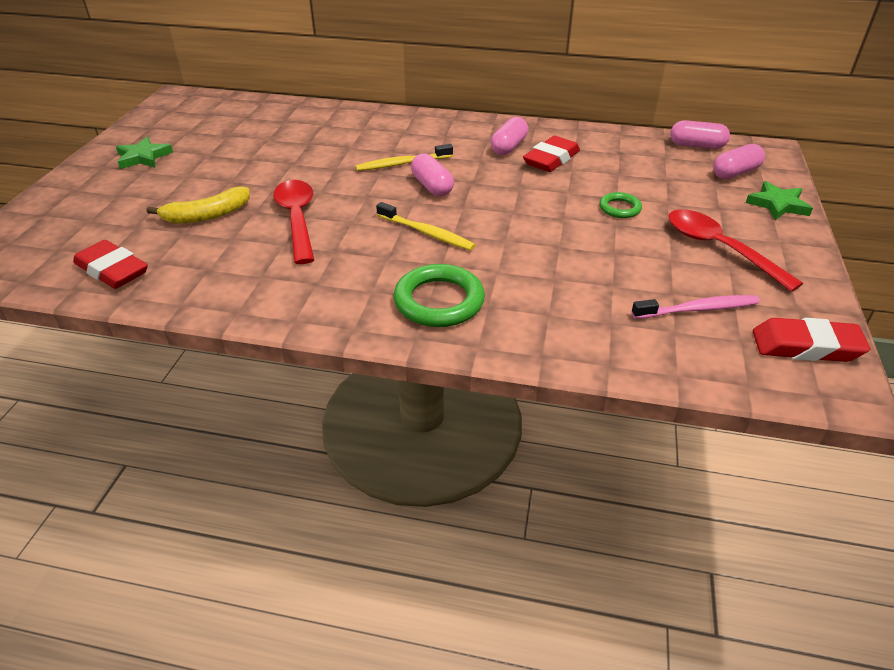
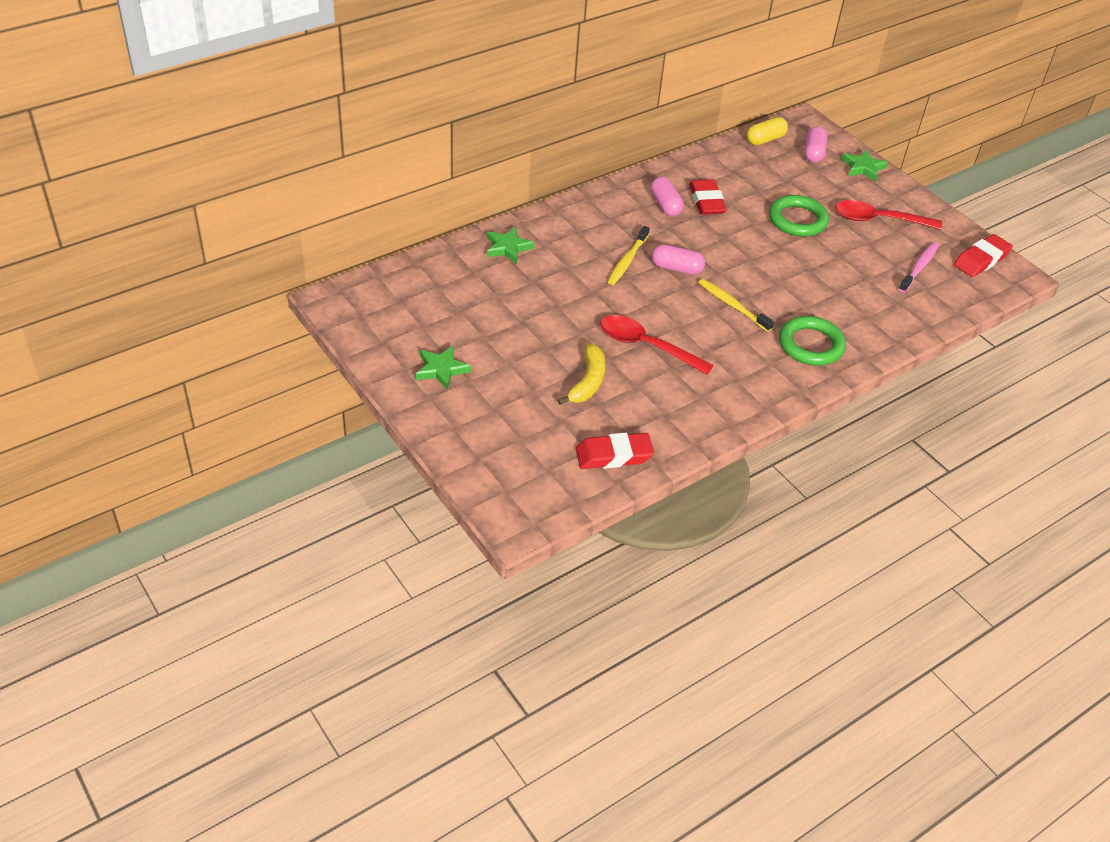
camera: 50 degrees left, 5 degrees up
(334, 119) = (508, 247): none -> green star
(426, 233) = (732, 305): yellow toothbrush -> yellow toothbrush turned 120 degrees counterclockwise
(619, 208) = (797, 220): green ring -> green ring, size x1.81
(696, 146) = (765, 139): pink capsule -> yellow capsule

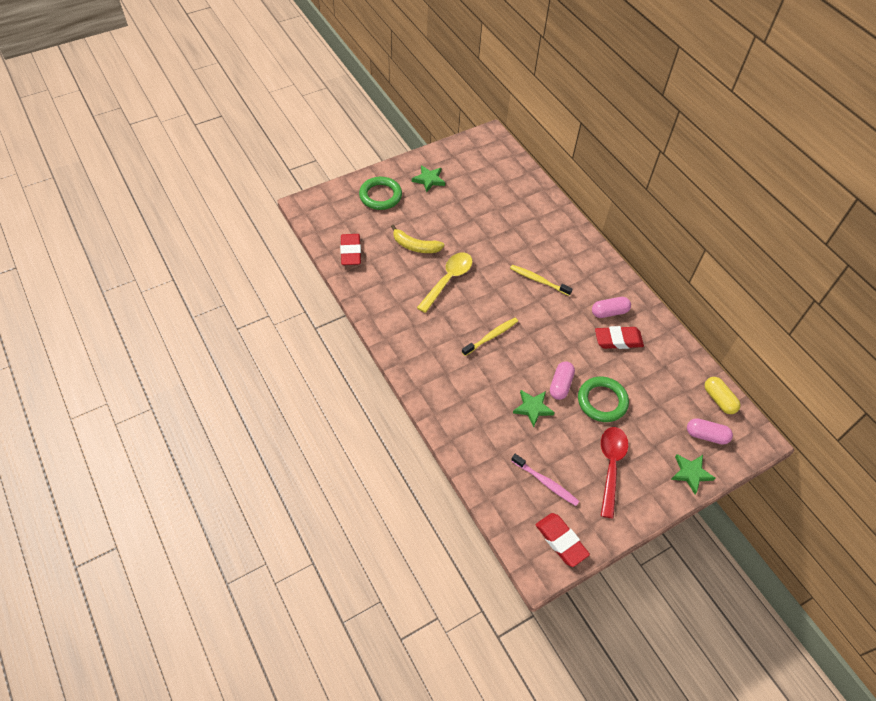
camera: 95 degrees right, 10 degrees up
(508, 247) = (547, 217): green star -> green star (533, 408)
(646, 346) = (448, 280): red spoon -> yellow spoon
(676, 268) = (532, 308): pink capsule -> pink capsule (560, 385)
(811, 345) = (448, 378): green ring -> green ring (380, 196)

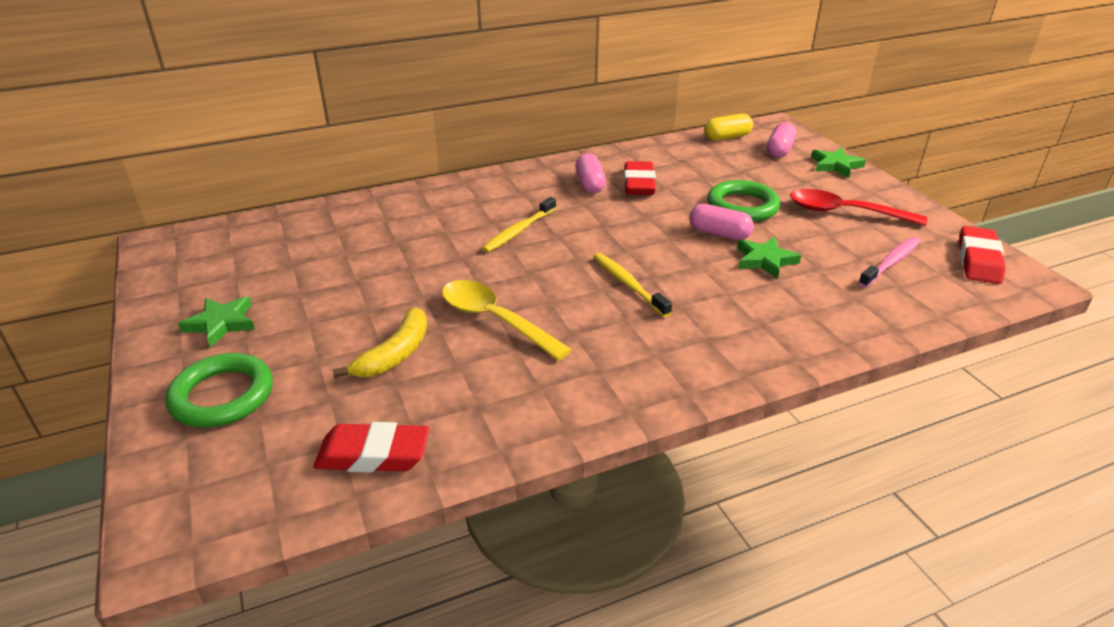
camera: 80 degrees left, 20 degrees down
(561, 541) = (978, 260): red eraser -> red eraser turned 45 degrees counterclockwise

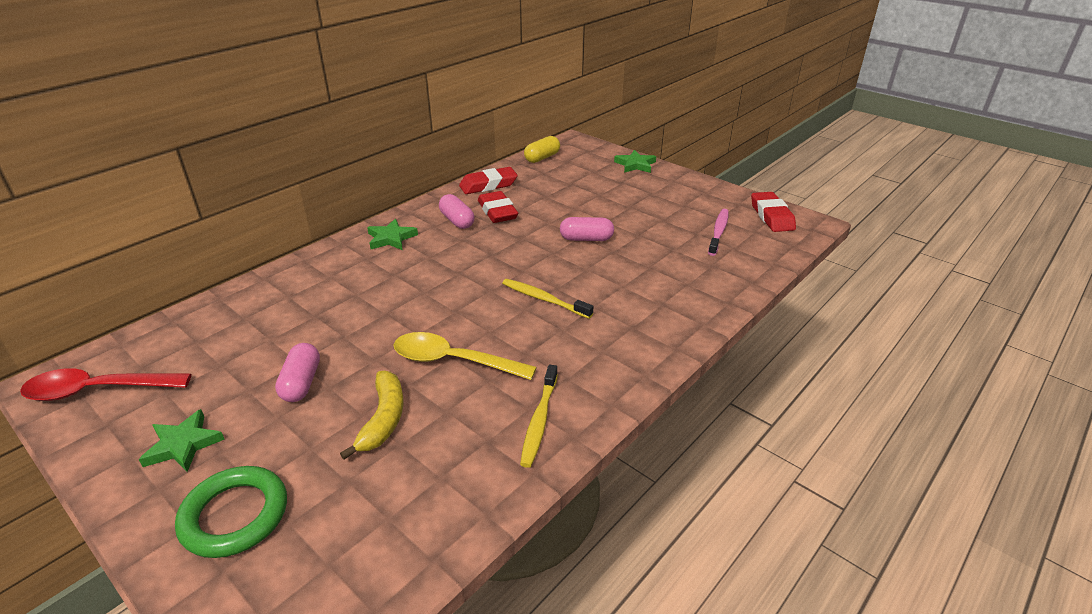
camera: 25 degrees left, 0 degrees up
(373, 455) = (425, 517): red eraser -> red eraser (488, 185)
(519, 231) = (422, 276): yellow toothbrush -> yellow toothbrush (539, 421)
(742, 206) = (589, 212): green ring -> none
(765, 260) = (633, 252): green star -> green star (391, 238)
(779, 150) = (588, 161): pink capsule -> pink capsule (301, 383)
(844, 212) = (664, 200): red spoon -> red spoon (97, 390)

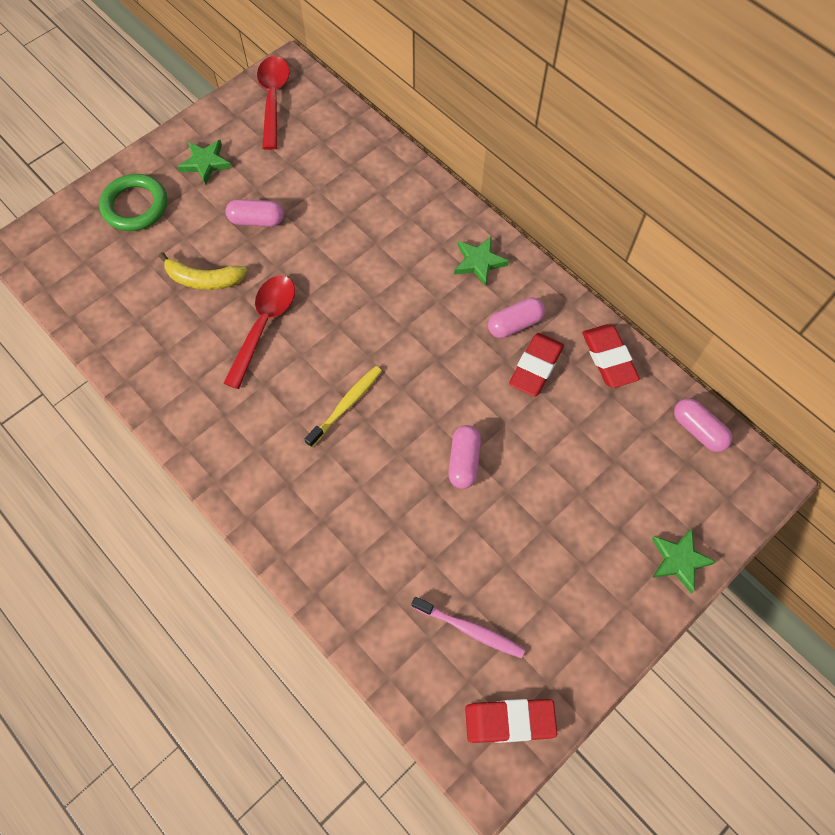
camera: 95 degrees right, 30 degrees up
(453, 361) = (264, 325): yellow spoon -> red spoon
(497, 212) = (535, 367): red eraser -> red eraser turned 45 degrees counterclockwise
(539, 421) = (177, 388): yellow toothbrush -> none
(542, 158) = (698, 430): yellow capsule -> pink capsule

